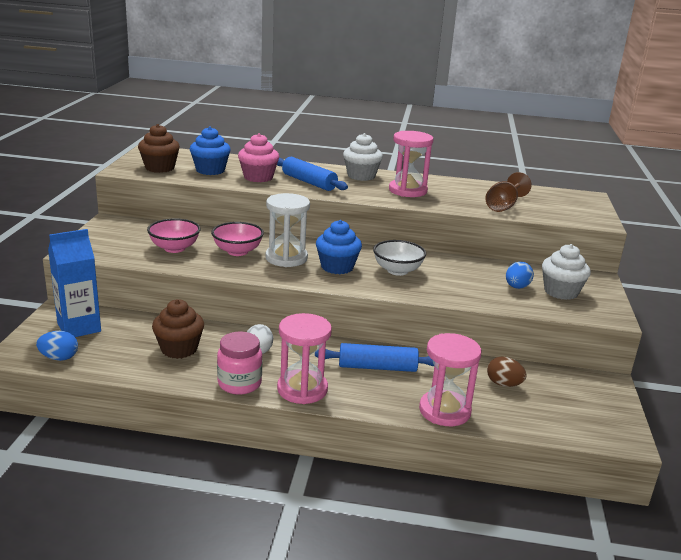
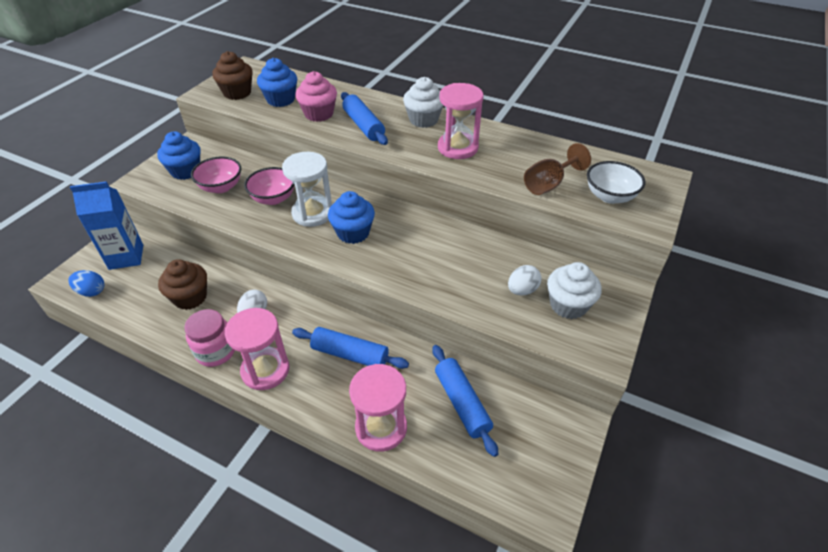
camera: 20 degrees right, 20 degrees up
(124, 240) = (185, 171): none -> blue cupcake
(397, 270) = (410, 246): white bowl -> white bowl (609, 196)
(503, 384) = (462, 403): brown egg -> blue rolling pin
(517, 287) = (522, 290): blue egg -> white egg

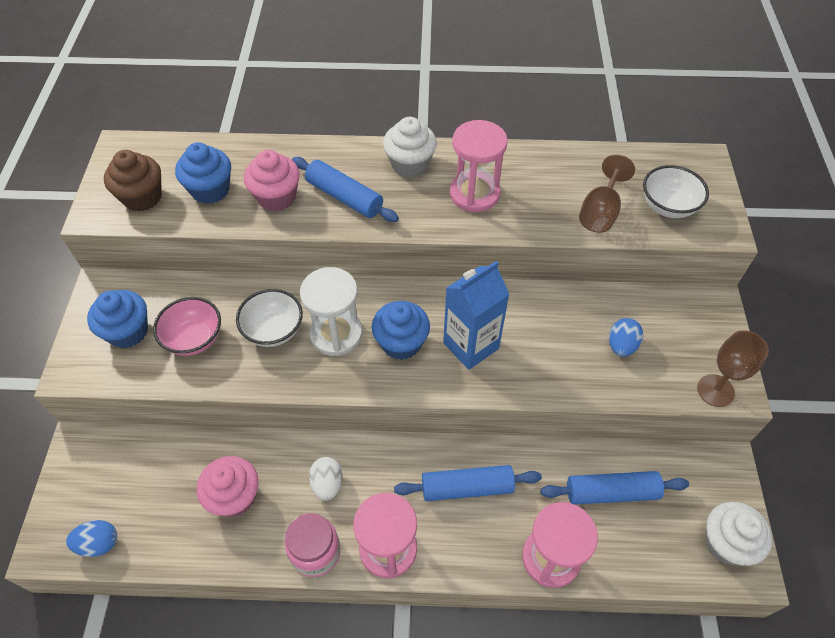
camera: 25 degrees left, 10 degrees up
(126, 257) = (108, 476): blue carton -> blue carton (471, 346)
(190, 297) = (234, 497): brown cupcake -> pink cupcake
(273, 198) = (273, 330): pink bowl -> white bowl
(462, 403) = (611, 492): blue rolling pin -> blue rolling pin turned 45 degrees counterclockwise
(522, 290) = (621, 346): white egg -> blue egg
(568, 305) = (674, 346): white cupcake -> white cupcake (726, 543)
(584, 348) = (715, 390): none -> brown goblet

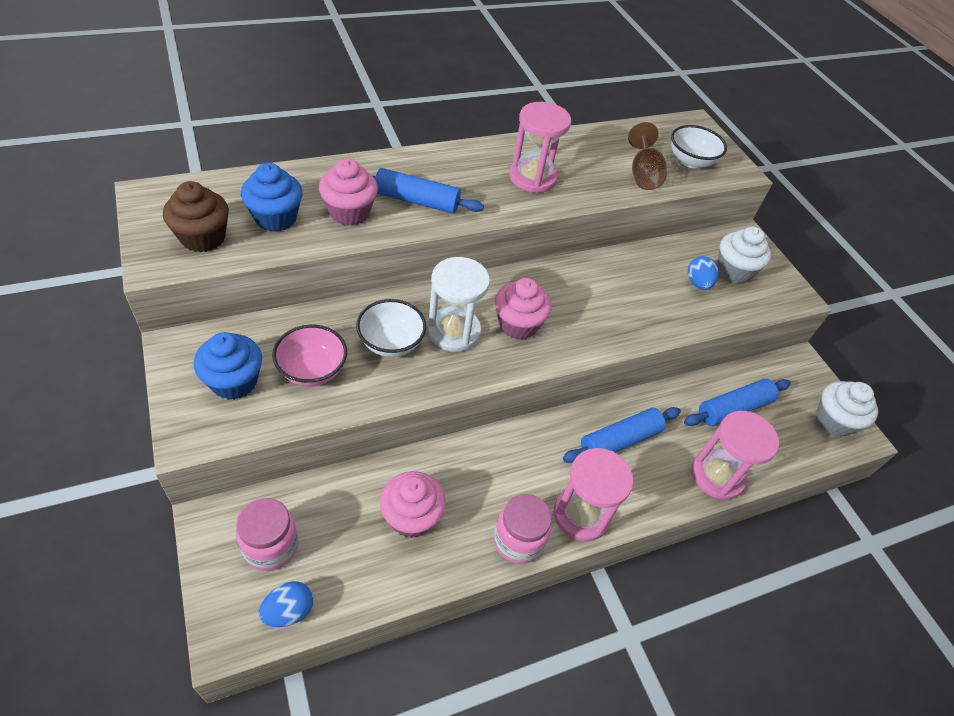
camera: 30 degrees left, 5 degrees down
(112, 483) = (271, 546): none -> pink jar
(327, 484) = (496, 476): white egg -> none
(401, 343) = (518, 324): blue cupcake -> pink cupcake
(410, 164) = (461, 163): white cupcake -> white cupcake (733, 271)
(471, 346) = (579, 312): blue carton -> none
(715, 390) = (783, 300): brown goblet -> none

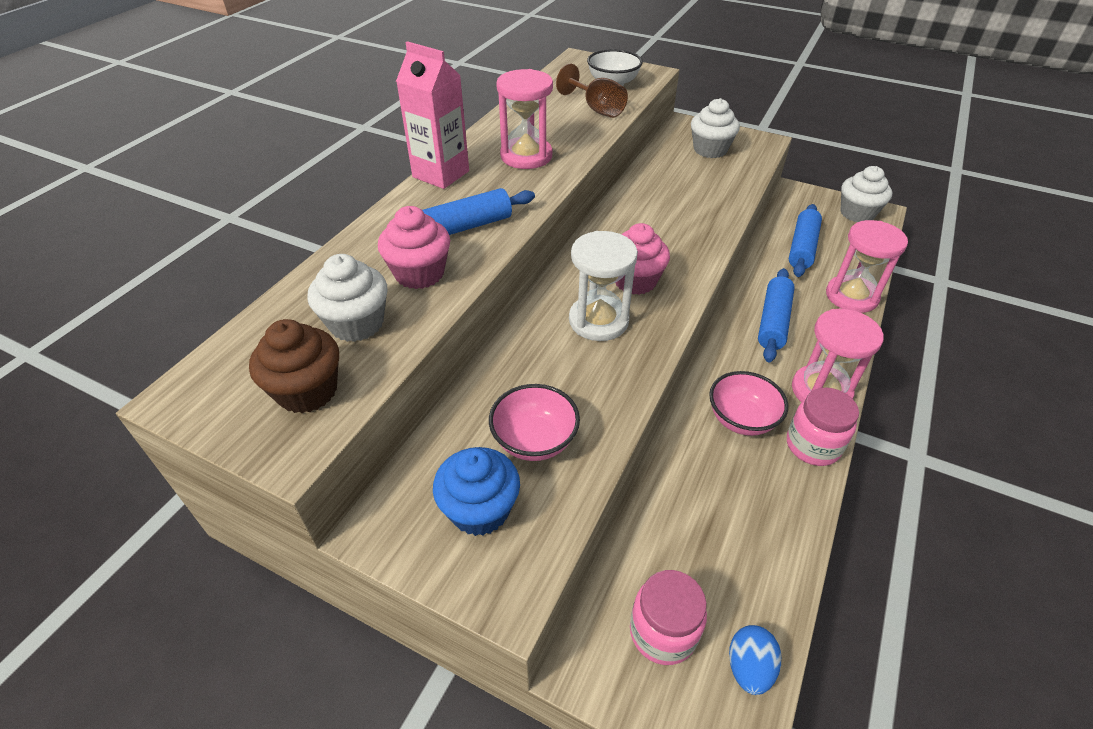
camera: 35 degrees left, 5 degrees down
(275, 218) = (357, 323): blue cupcake -> white cupcake
(391, 343) = (565, 367): white bowl -> none
(411, 517) = (727, 499): pink cupcake -> none
(456, 154) = (441, 174): none -> pink carton
(494, 481) = (741, 419): none -> pink bowl
(697, 283) = (702, 171): blue egg -> none

